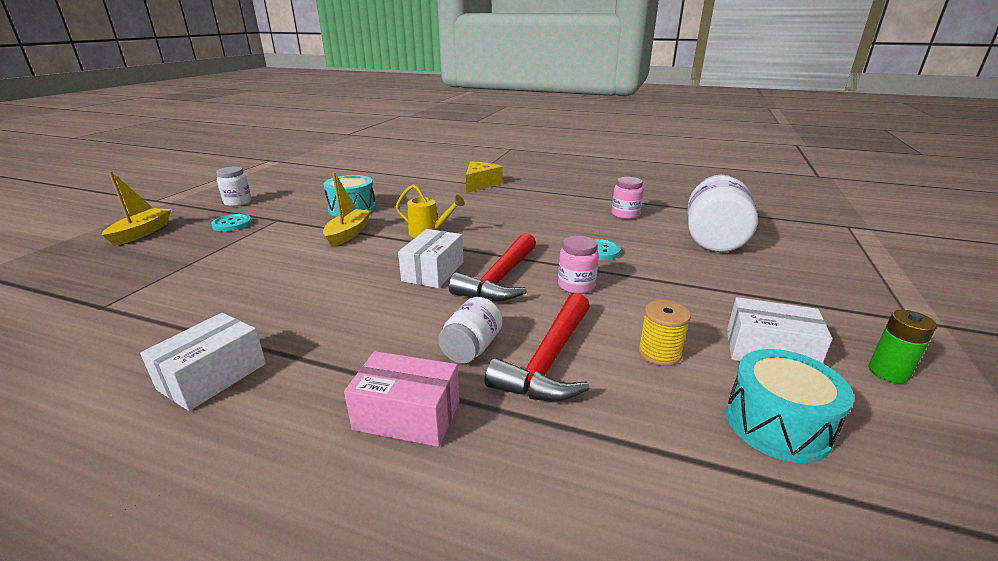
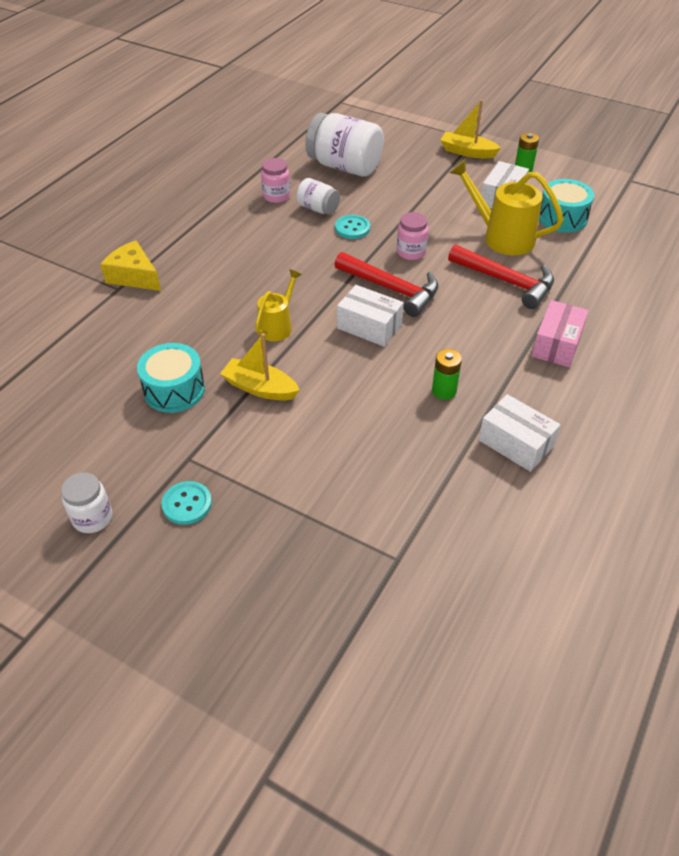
camera: 80 degrees left, 20 degrees up
(142, 233) = (184, 602): yellow boat -> yellow boat (467, 152)
(324, 320) = (444, 391): none -> green battery
(471, 348) = (490, 313): white jar -> white jar (318, 209)
(659, 353) = (501, 237): yellow spool -> yellow watering can

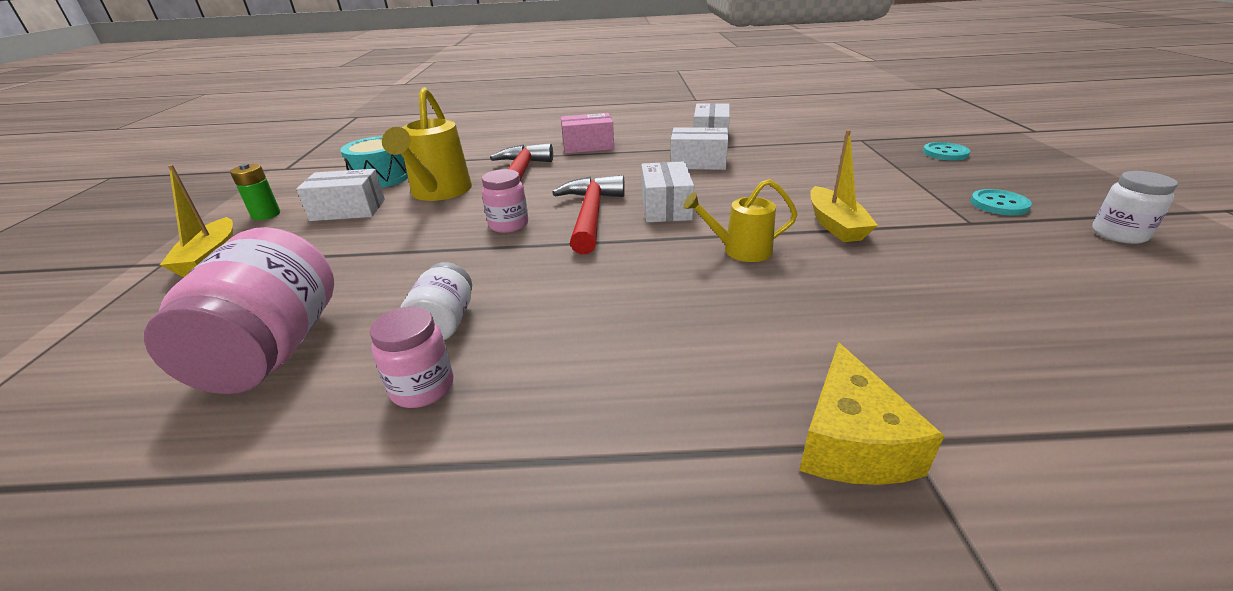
camera: 120 degrees left, 15 degrees down
(174, 390) = (935, 267): turquoise drum -> none
(344, 167) = (273, 350): white jar -> pink jar
(352, 228) = (483, 275): turquoise button -> turquoise button (945, 153)
(444, 391) = (698, 162): green battery -> white box

